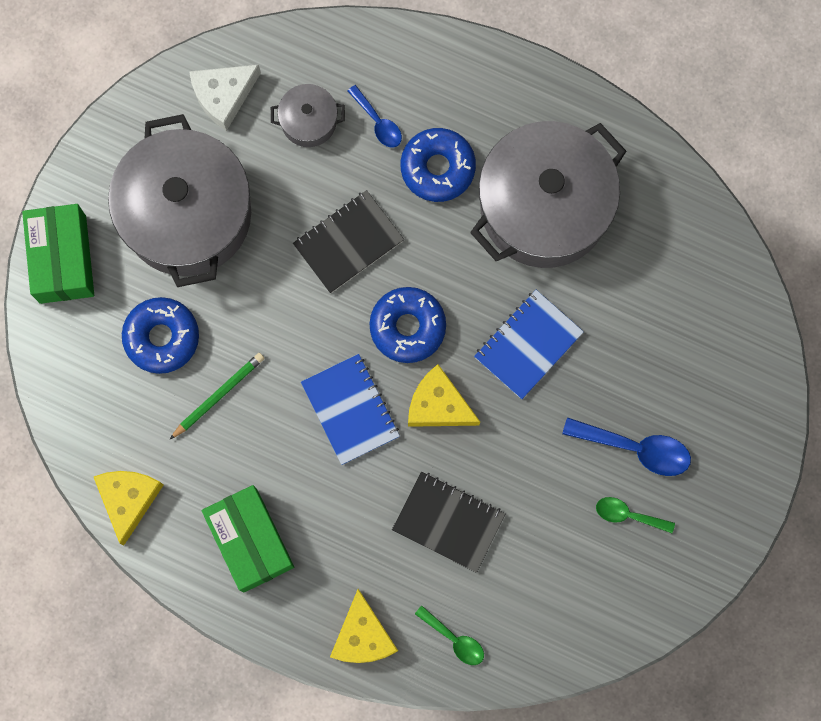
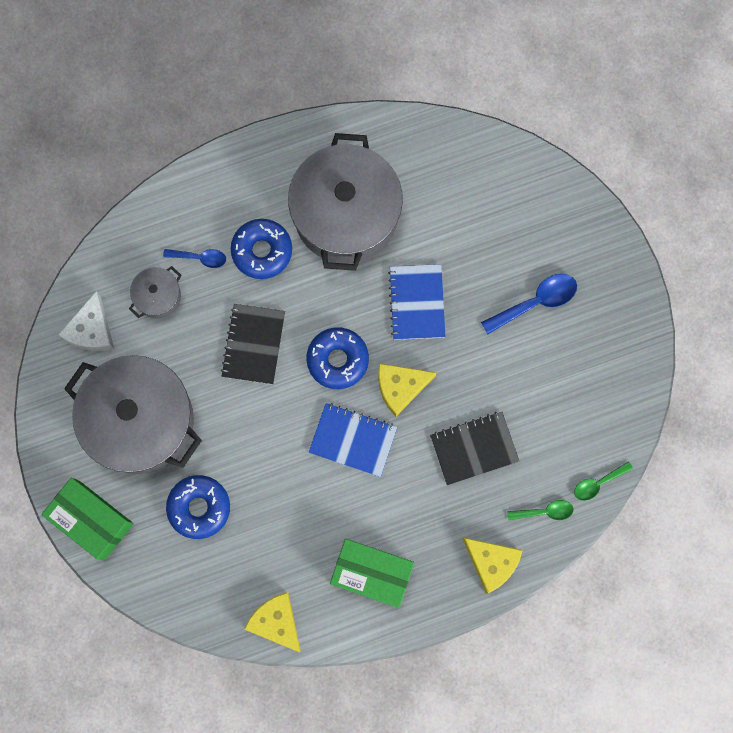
camera: 45 degrees left, 0 degrees up
(218, 395) = (267, 508): green pencil -> none
(628, 515) = (570, 344): green spoon -> green spoon (598, 483)

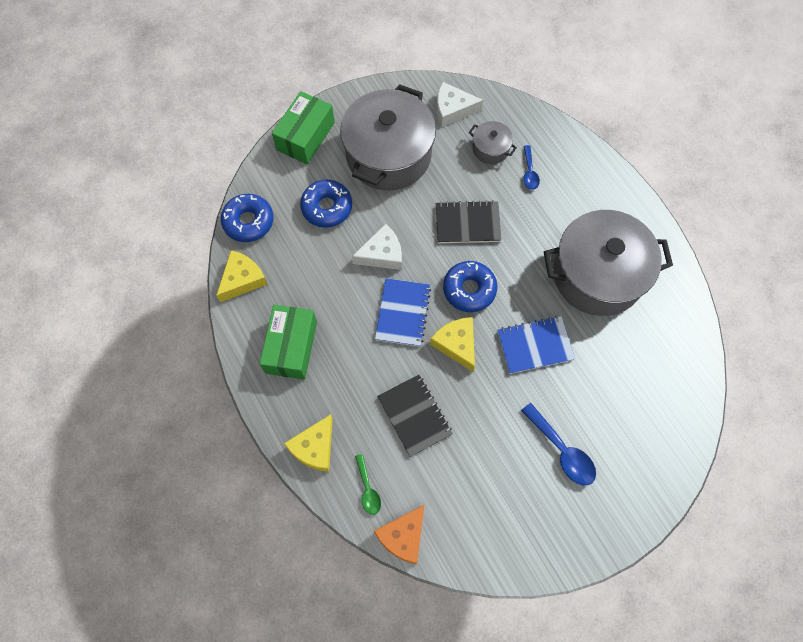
camera: 80 degrees right, 10 degrees down
(262, 251) = (547, 216): blue donut -> blue donut (248, 221)
(274, 451) = (382, 254): none -> white cheese
(598, 483) = (403, 536): green spoon -> orange cheese

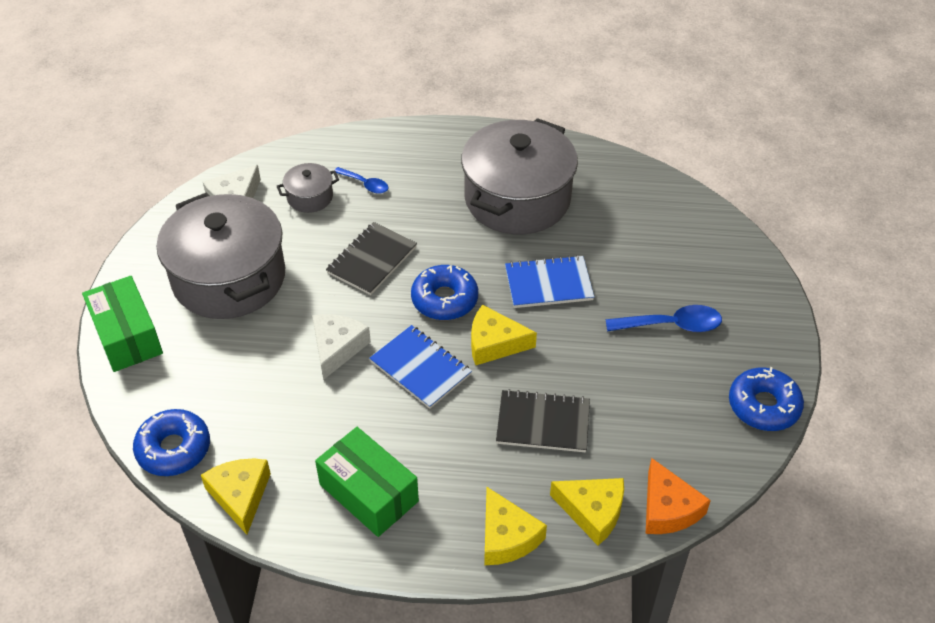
camera: 55 degrees left, 20 degrees down
(327, 207) = (233, 365): blue donut -> blue donut (763, 406)
(368, 489) = (592, 512): green spoon -> yellow cheese
(535, 345) = (548, 284): blue notebook -> blue notebook turned 60 degrees clockwise

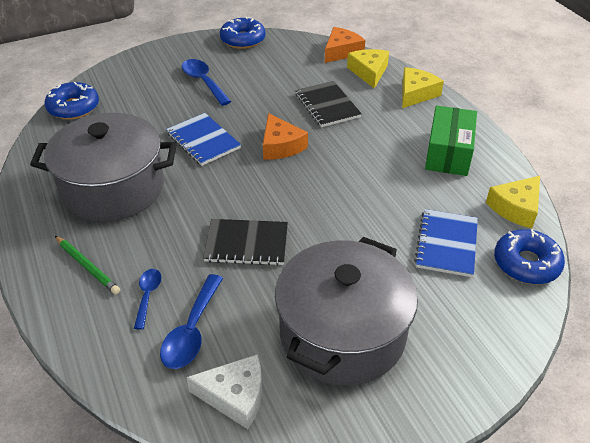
camera: 120 degrees left, 5 degrees down
(127, 336) = (470, 370): green box -> none
(310, 197) = (192, 330): grey pot -> blue spoon
(337, 348) = (354, 220): white cheese -> none
(420, 368) = (333, 170): blue notebook -> blue notebook (446, 244)
(426, 160) = (87, 266): none -> green pencil
(444, 299) = (258, 184): blue donut -> blue donut (73, 107)
(494, 343) = (280, 146): yellow cheese -> orange cheese

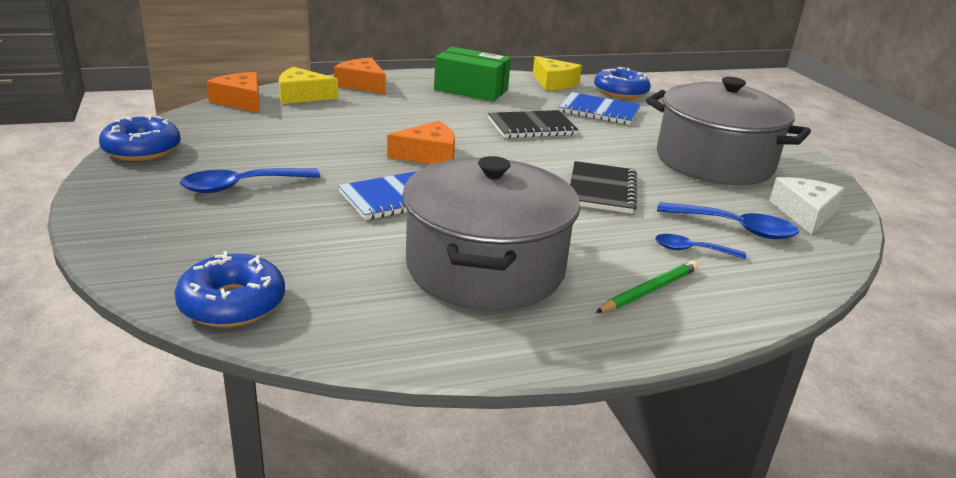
camera: 85 degrees left, 15 degrees down
(327, 106) = (358, 123): black notebook -> black notebook (532, 127)
(416, 94) = (362, 84): yellow cheese -> orange cheese

